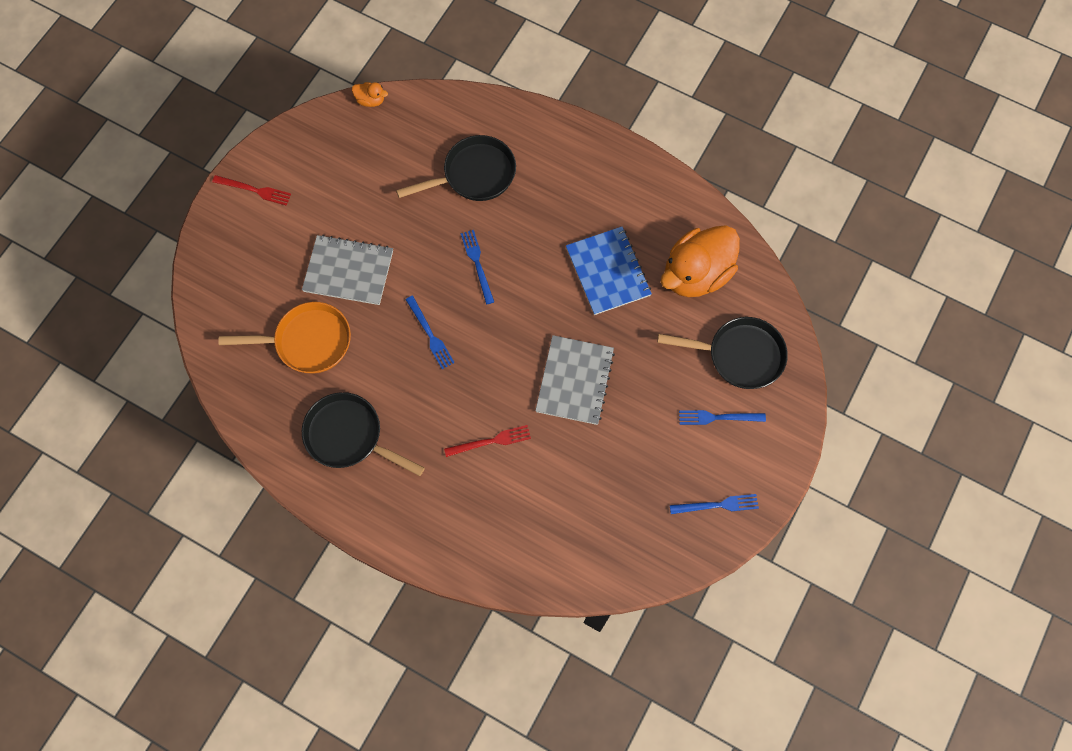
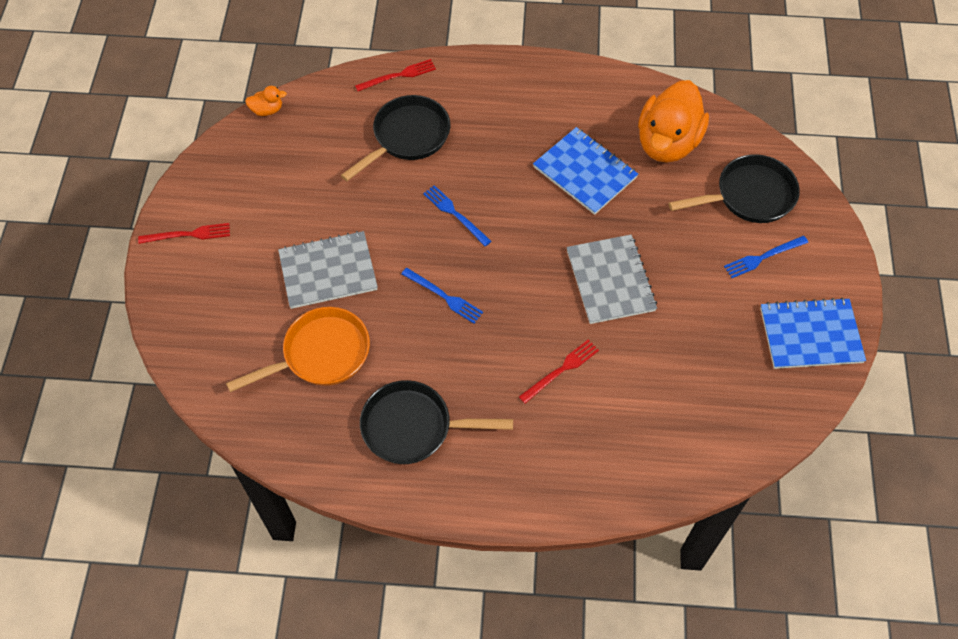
camera: 25 degrees left, 10 degrees down
(496, 112) = (398, 76): none -> red fork
(717, 505) = (810, 335): blue fork -> blue notebook

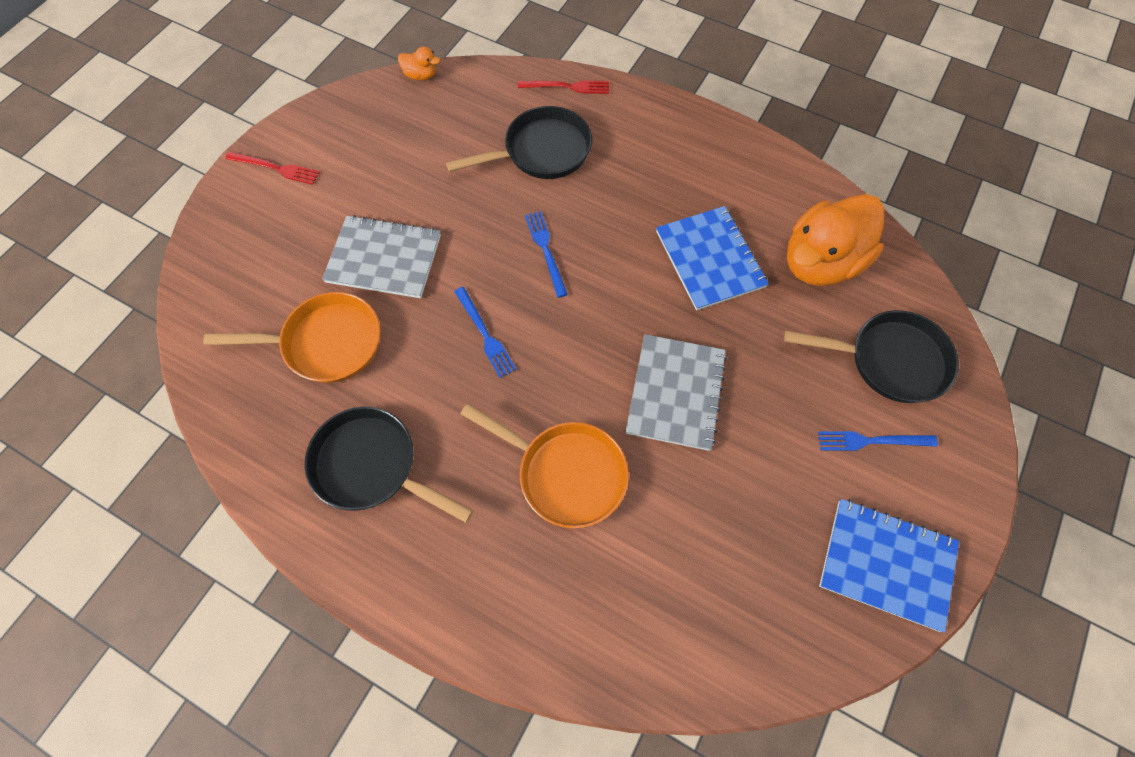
camera: 25 degrees right, 5 degrees up
(561, 370) = (565, 473): red fork -> orange pan

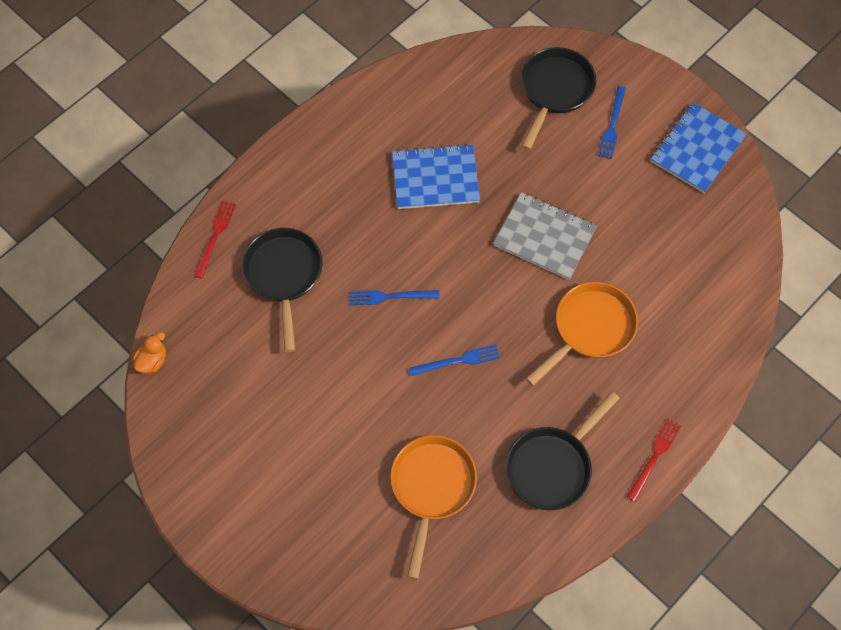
camera: 75 degrees left, 0 degrees up
(276, 168) = (224, 511): red fork -> red fork (654, 457)
(384, 258) = (359, 428): grey notebook -> none
(821, 262) = (460, 103): orange duck -> none

